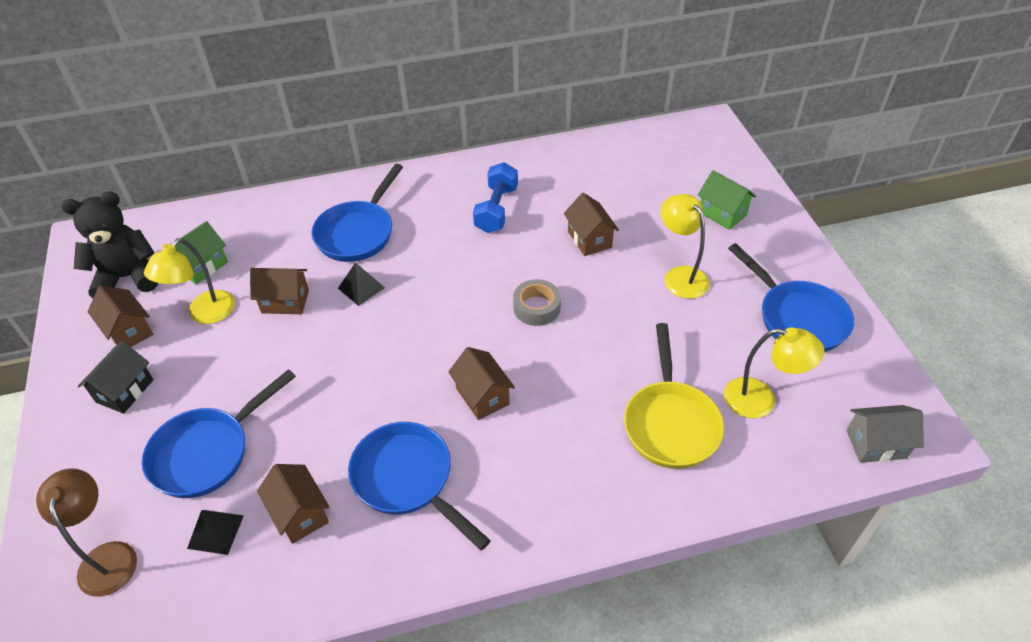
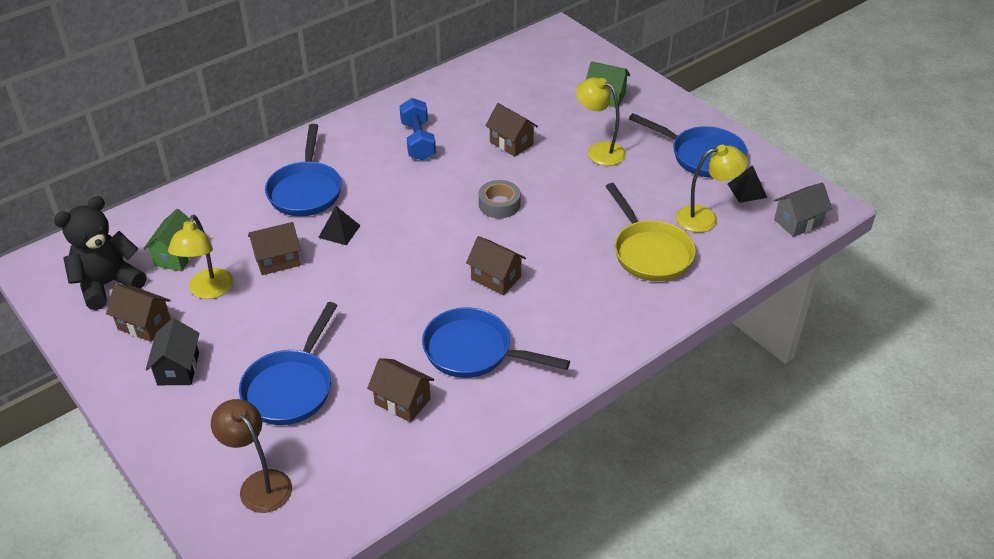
camera: 25 degrees left, 5 degrees down
(215, 532) = (340, 436): black pyramid -> black pyramid (747, 190)

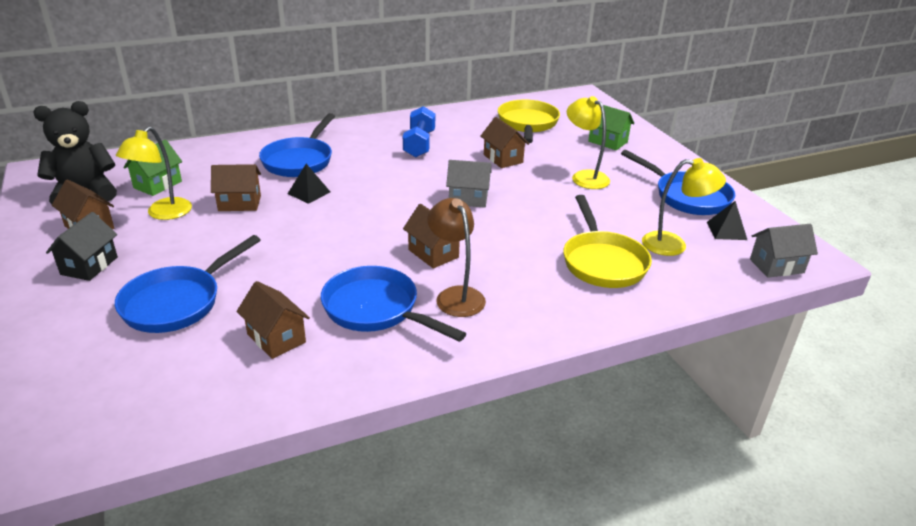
camera: 15 degrees right, 10 degrees down
(259, 483) = (82, 380): brown lamp -> brown lamp (456, 295)
(499, 204) = (468, 199): grey tape -> grey house
(516, 88) = (527, 124): none -> yellow pan

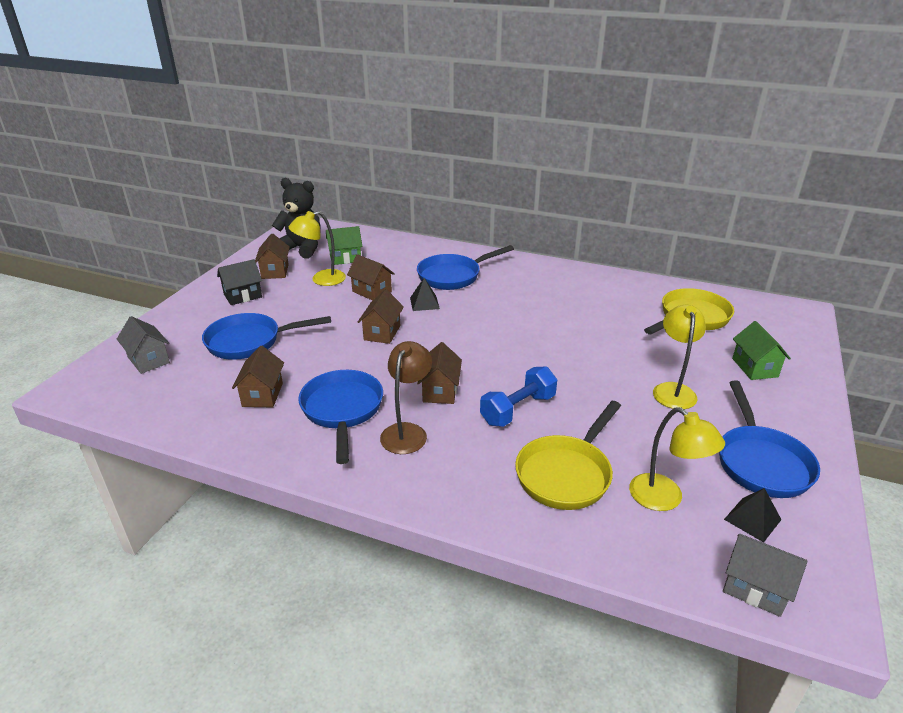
camera: 45 degrees right, 0 degrees up
(419, 144) = (561, 298): blue dumbbell -> blue dumbbell (518, 409)
(468, 199) = (533, 361): grey house -> grey house (149, 360)
(503, 159) = (617, 340): brown house -> brown house (382, 333)

